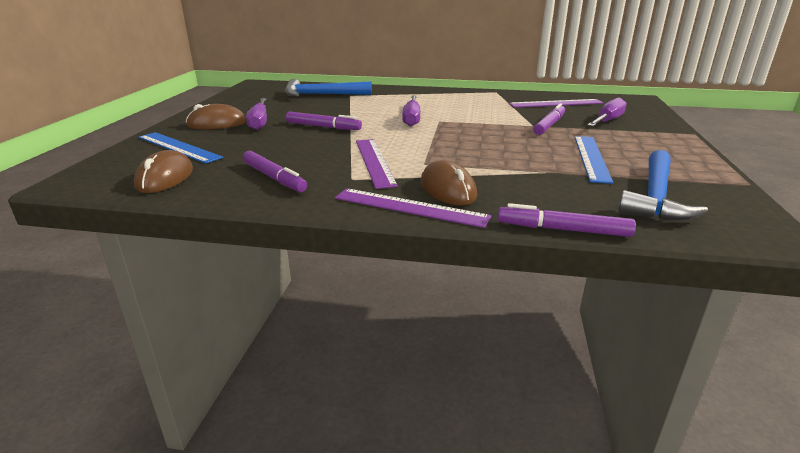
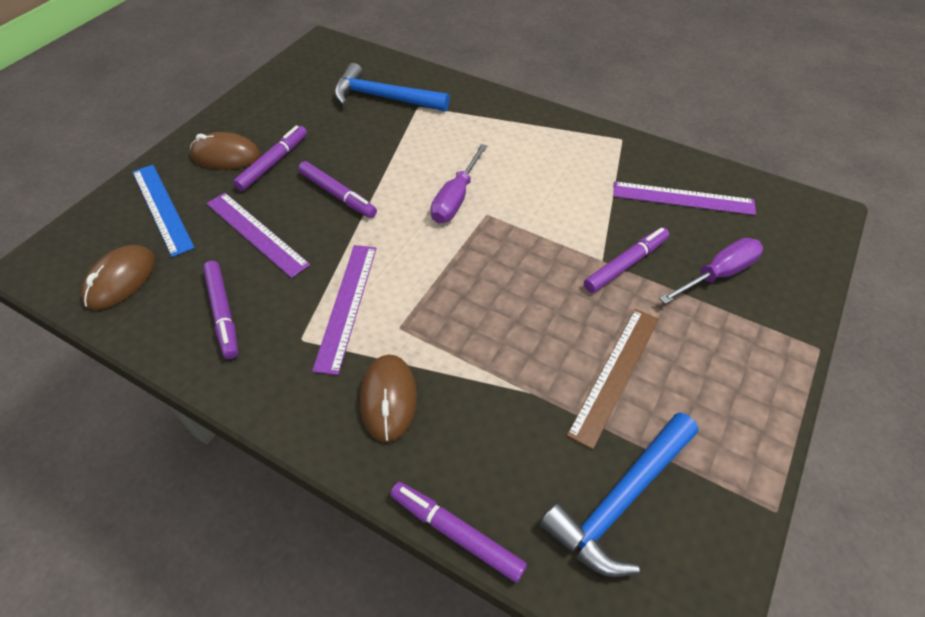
camera: 20 degrees right, 25 degrees up
(259, 122) = (273, 163): purple screwdriver -> purple marker
(410, 207) = (325, 426): purple ruler -> purple ruler (256, 233)
(591, 158) = (615, 374): blue ruler -> brown ruler

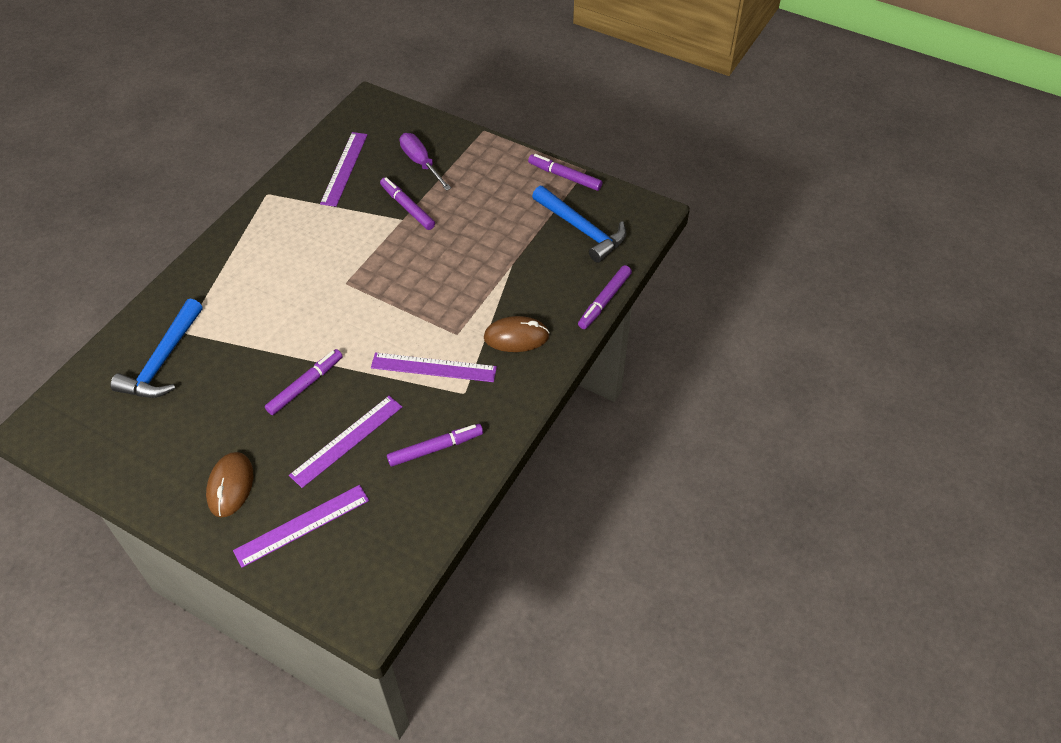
camera: 90 degrees left, 0 degrees up
(121, 280) = (393, 534): brown mouse -> none
(162, 208) = (302, 525): blue ruler -> purple ruler
(273, 163) = (250, 442): purple marker -> purple marker (564, 176)
(456, 198) = (323, 302): purple screwdriver -> none
(615, 374) = (499, 223): brown ruler -> none

